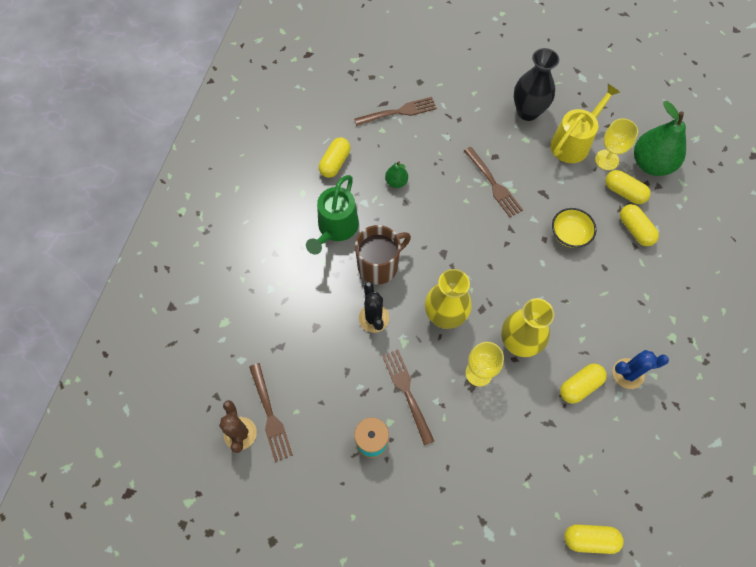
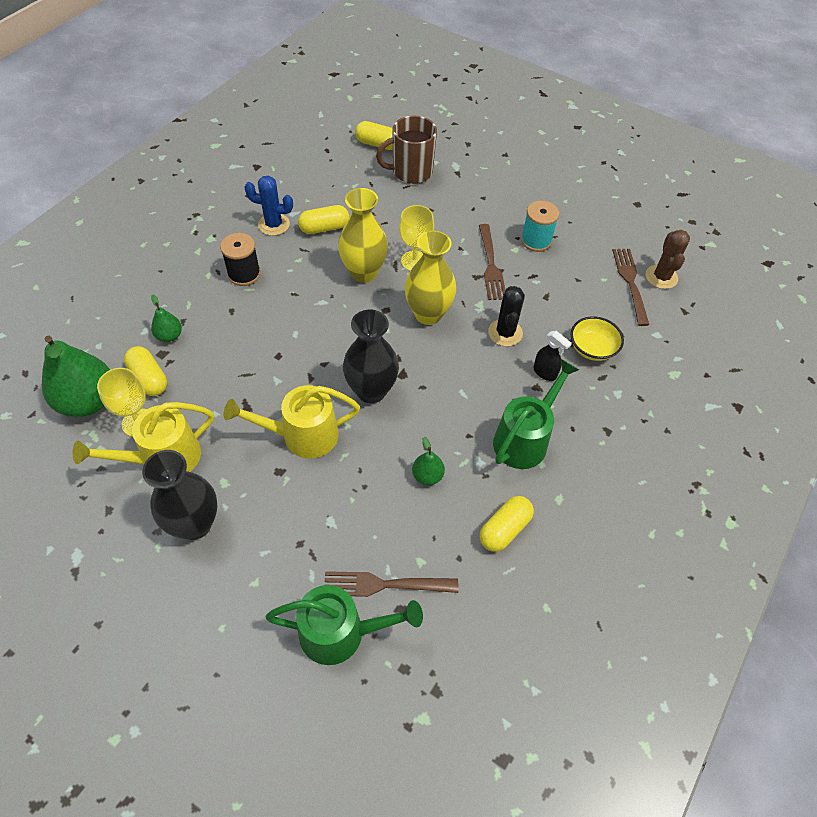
camera: 165 degrees left, 10 degrees down
(332, 289) = (545, 373): none -> black spray bottle
(379, 266) = (483, 382): brown mug -> brown mug (411, 172)
(413, 83) = (341, 632): none -> green watering can
(461, 232) = (371, 391): none -> black vase
(493, 184) = (302, 435): brown fork -> yellow watering can
(569, 234) = (246, 352): yellow bowl -> yellow bowl (592, 348)
(618, 307) = (244, 274): none -> black spool
(635, 230) = (169, 336): yellow capsule -> green pear

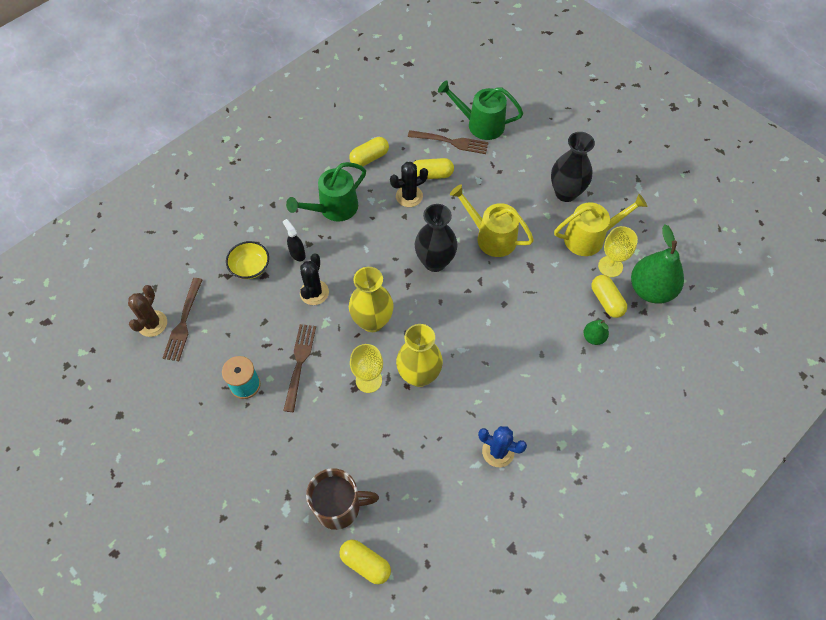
camera: 165 degrees left, 5 degrees up
(244, 274) = (529, 393): black spool -> none
(302, 435) = (491, 237): yellow watering can -> yellow watering can turned 150 degrees counterclockwise
(324, 228) = (447, 438): yellow capsule -> yellow capsule (431, 175)
(427, 476) = (409, 196): green pear -> black cactus

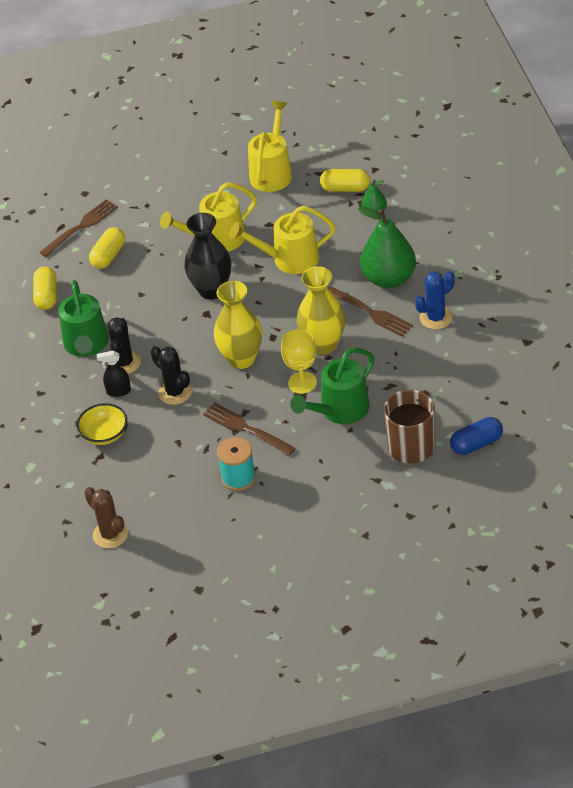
camera: 55 degrees left, 15 degrees down
(183, 322) = (128, 508): brown fork -> brown fork (369, 312)
(365, 563) = (476, 444): yellow capsule -> blue capsule
(409, 196) = (120, 282): black cactus -> black cactus (124, 363)
(480, 124) = (78, 197): green watering can -> green watering can (340, 410)
(500, 300) = (289, 259): none -> yellow watering can
(566, 193) = (211, 168): black vase -> none
(610, 266) = (313, 171): yellow goblet -> none
(651, 290) = (356, 155): green pear -> green pear (389, 278)

